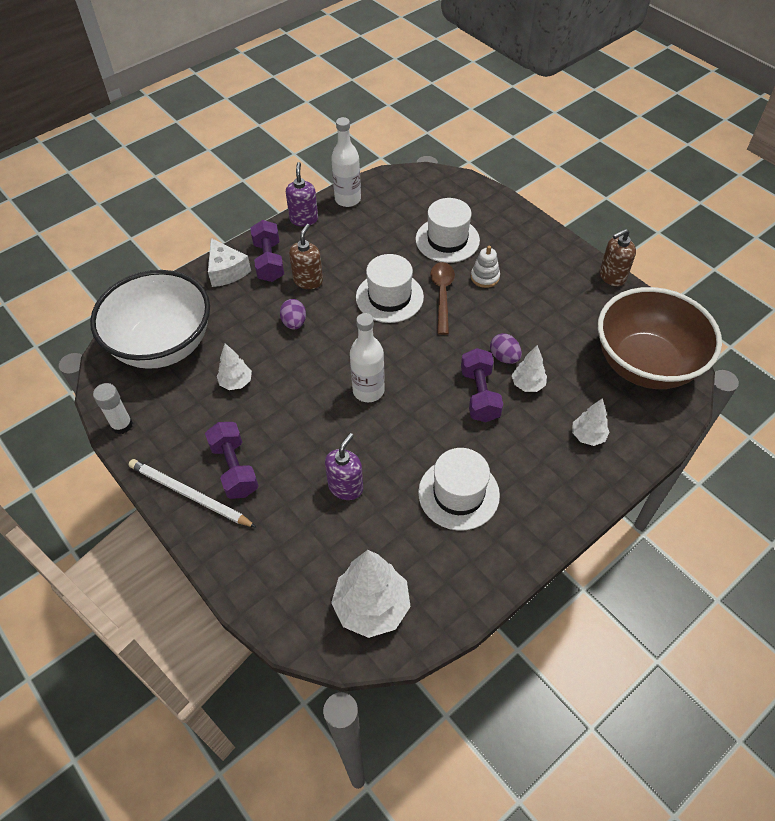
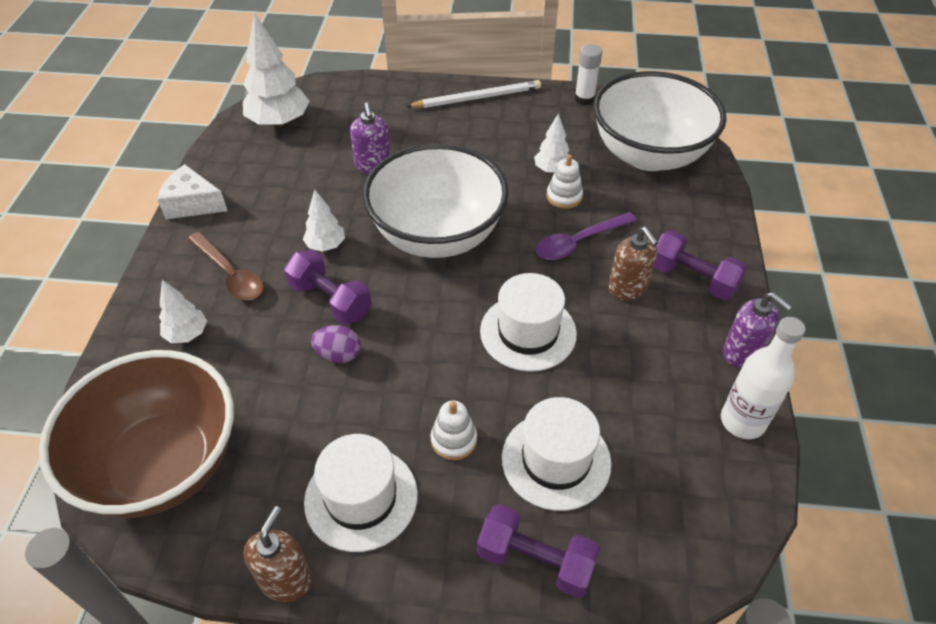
camera: 135 degrees right, 5 degrees down
(226, 271) = (710, 241): white cheese -> white cheese (192, 204)
(234, 468) = (469, 126): purple dumbbell -> purple dumbbell (535, 561)
(258, 357) = (564, 196): none -> white stacking toy
(294, 323) = (578, 242): purple egg -> purple spoon
(368, 391) = (437, 235): white bottle -> white bowl
(442, 295) = (477, 377): brown spoon -> brown spoon (230, 274)
(458, 493) = (277, 215): white hat -> white hat (361, 498)
(527, 384) = (289, 343): white tree -> white tree (326, 245)

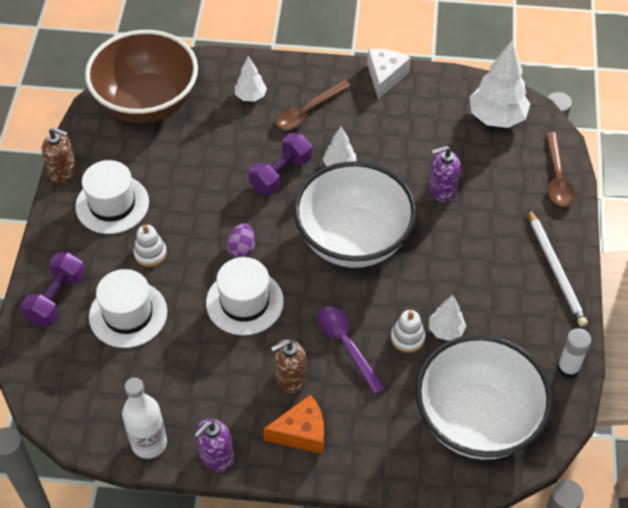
camera: 90 degrees right, 5 degrees up
(339, 355) = (228, 183): purple egg -> purple egg (242, 249)
(366, 89) = (557, 177): none -> brown spoon
(692, 279) = (301, 432): purple dumbbell -> orange cheese

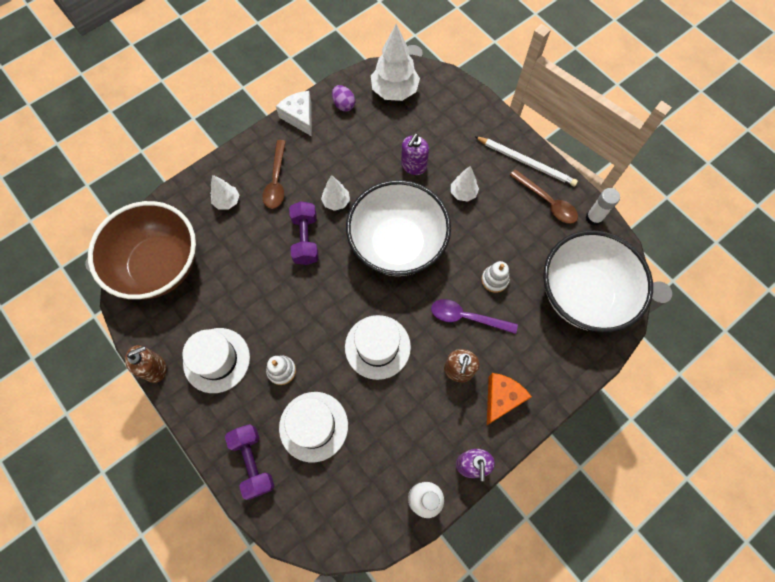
camera: 45 degrees left, 15 degrees up
(242, 249) = (337, 313): purple egg -> purple egg (344, 105)
(446, 330) = (509, 255): white tree -> white tree (463, 193)
(557, 177) = (467, 103): brown spoon -> brown spoon (547, 202)

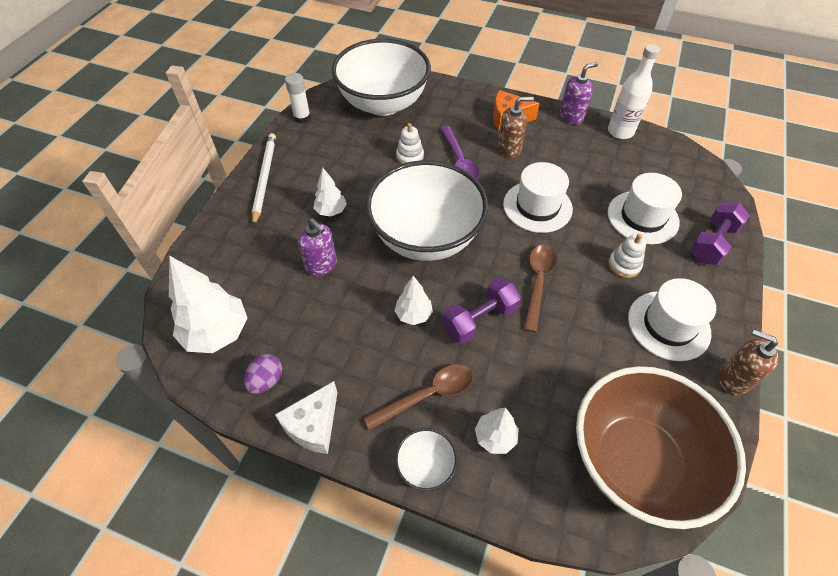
camera: 120 degrees left, 15 degrees down
(238, 159) = (426, 466): none -> white bowl
(413, 166) = (321, 265): purple soap dispenser -> purple soap dispenser turned 45 degrees clockwise
(547, 202) = (303, 150): brown spoon -> brown spoon (538, 283)

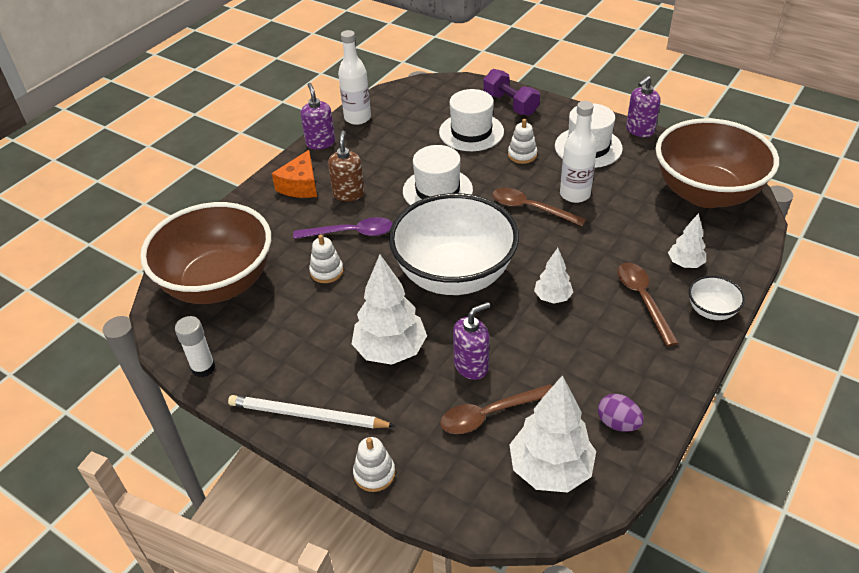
camera: 75 degrees left, 10 degrees down
(214, 224) = (374, 473): none -> white stacking toy
(271, 285) = (490, 414): none -> brown spoon
(313, 425) = (670, 386): white cheese -> none
(331, 211) = (390, 350): white tree -> white tree, size x1.83
(383, 103) = (218, 283): white bowl -> brown bowl
(479, 320) = (565, 253): purple dumbbell -> none
(576, 319) = (575, 194): none -> white bottle
(733, 379) = (639, 130): brown soap dispenser -> purple soap dispenser

